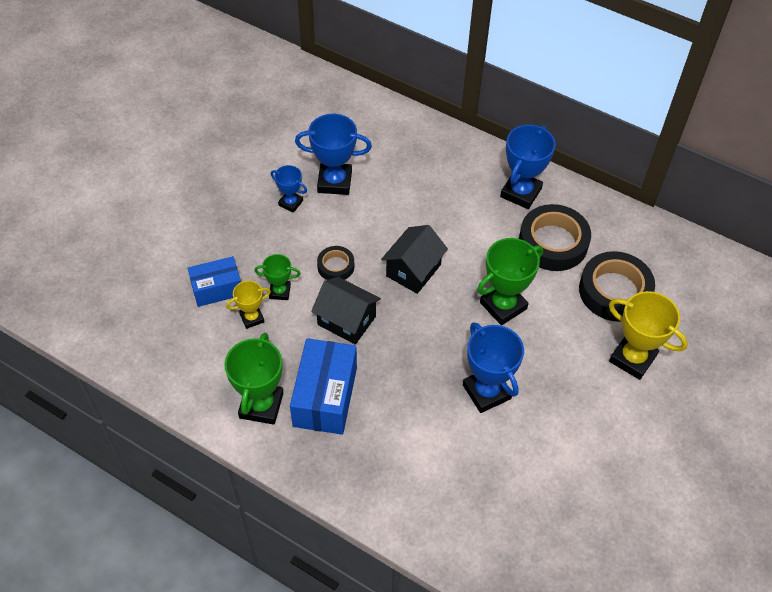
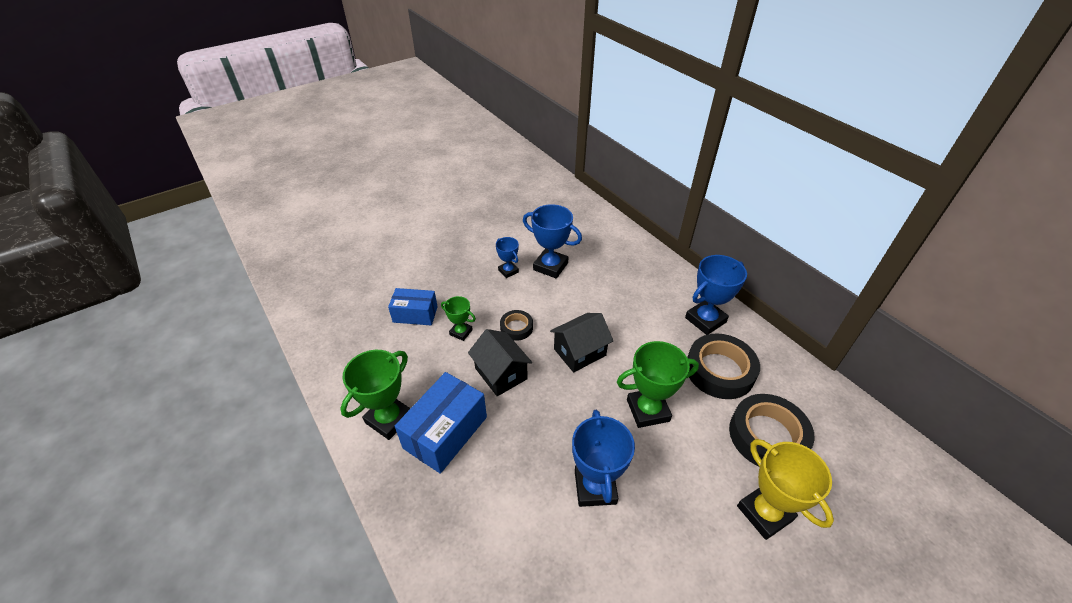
camera: 25 degrees right, 10 degrees down
(252, 318) = (427, 345): yellow trophy -> none

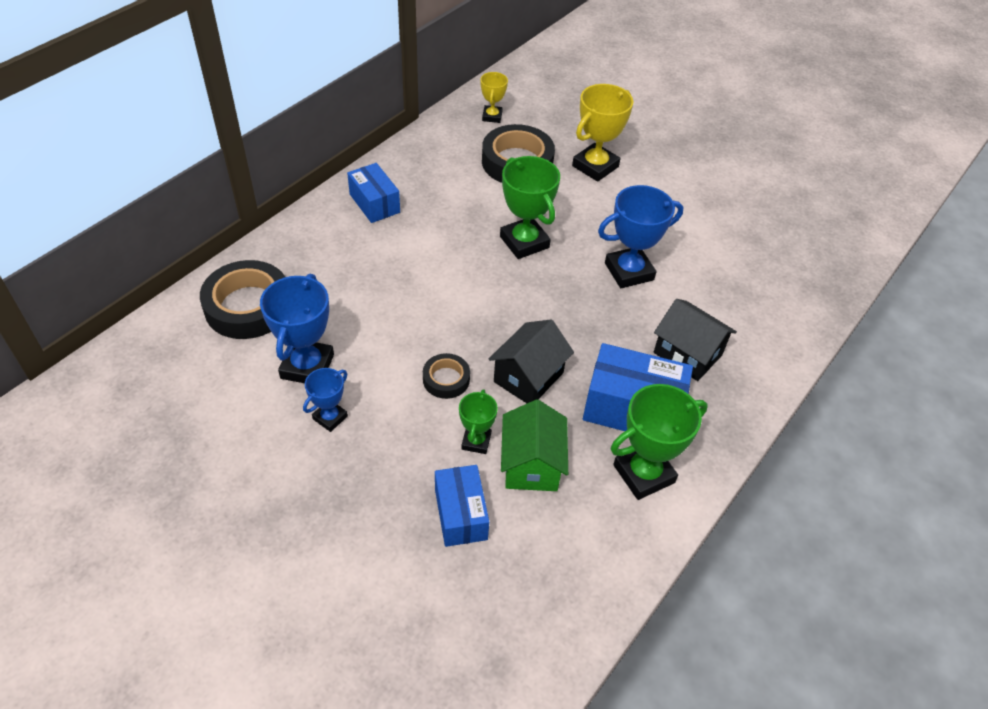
camera: 110 degrees left, 5 degrees up
(389, 419) = (643, 474): green trophy -> green trophy turned 45 degrees counterclockwise
(430, 356) = (531, 464): none -> green house
(579, 352) = (465, 307): black house -> black house (687, 354)
(705, 320) = (374, 203): blue trophy -> blue box
(719, 370) = (449, 192): black tape -> black tape (248, 306)
(846, 433) = (492, 116): none -> yellow trophy

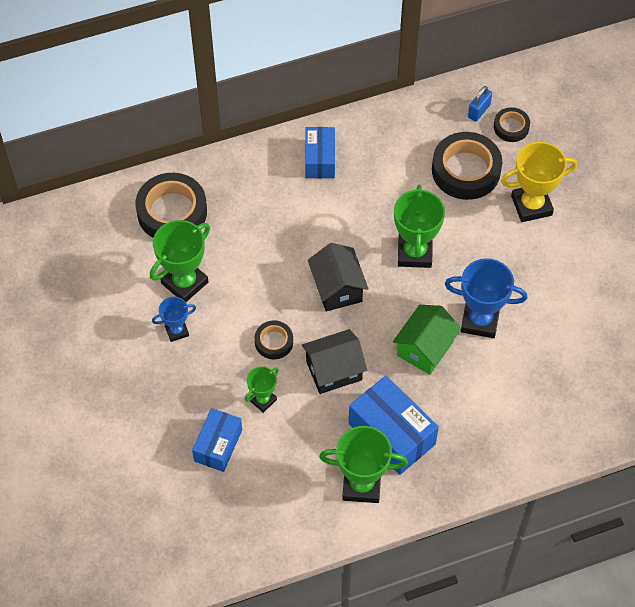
camera: 35 degrees right, 10 degrees up
(307, 366) = (184, 283): blue trophy -> green trophy
(492, 116) = (479, 111): yellow trophy -> blue padlock
(529, 118) = (511, 127): none -> black tape
(531, 464) = (289, 436): green house -> green house (425, 348)
(687, 354) = (469, 413): black house -> black house (337, 288)

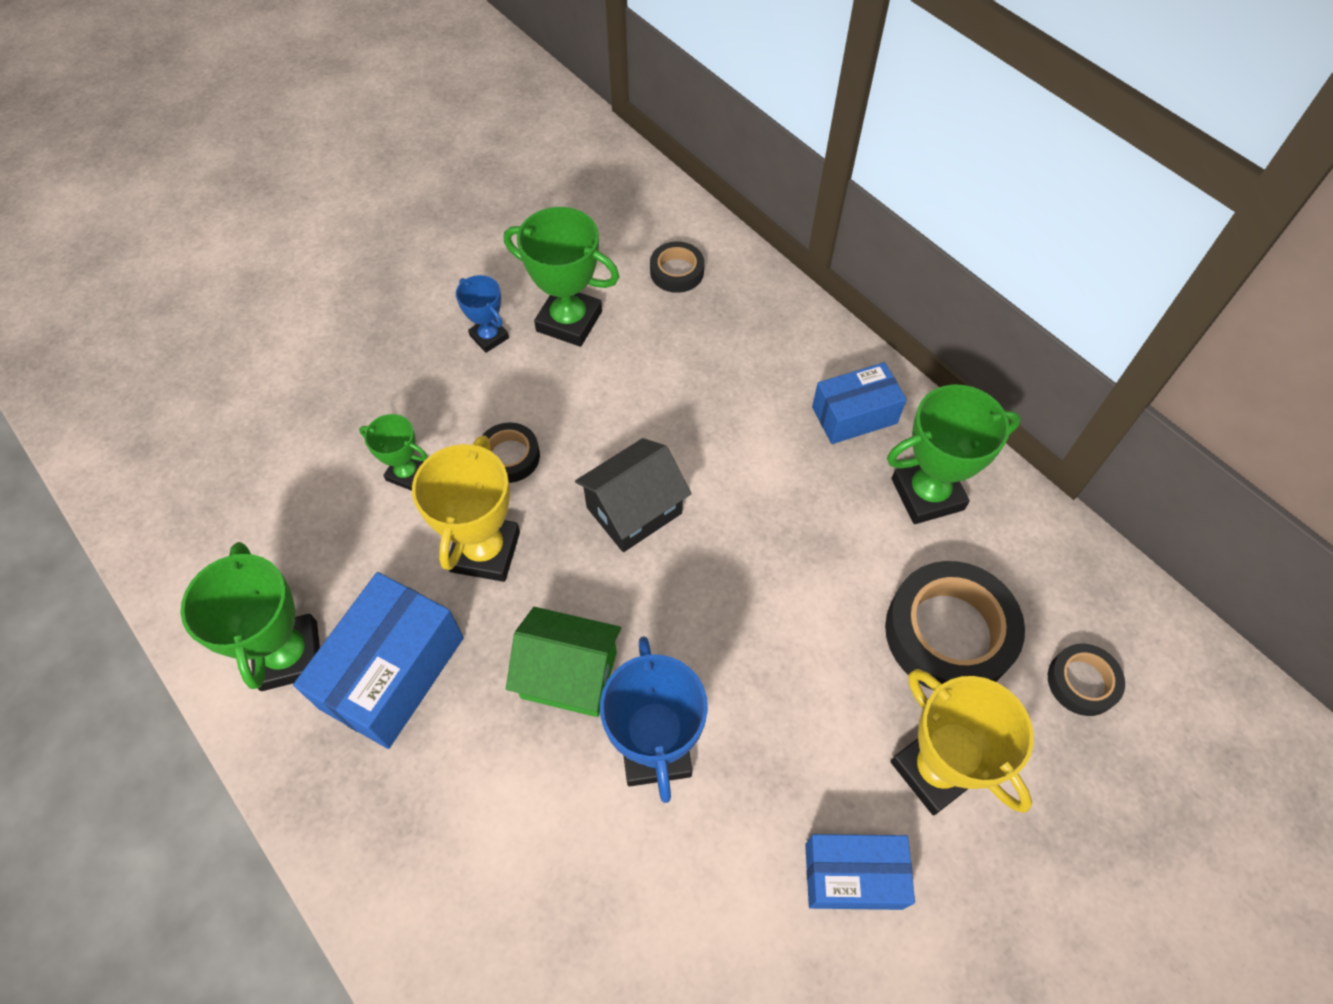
camera: 70 degrees right, 0 degrees up
(172, 212) = (677, 272): black tape -> black tape, size x0.52
(218, 445) = (318, 442): blue box -> blue box (853, 876)
(334, 370) = (485, 551): black house -> yellow trophy
(414, 253) = (746, 602): green trophy -> green trophy (927, 494)
(479, 111) = (1082, 617): blue padlock -> none

